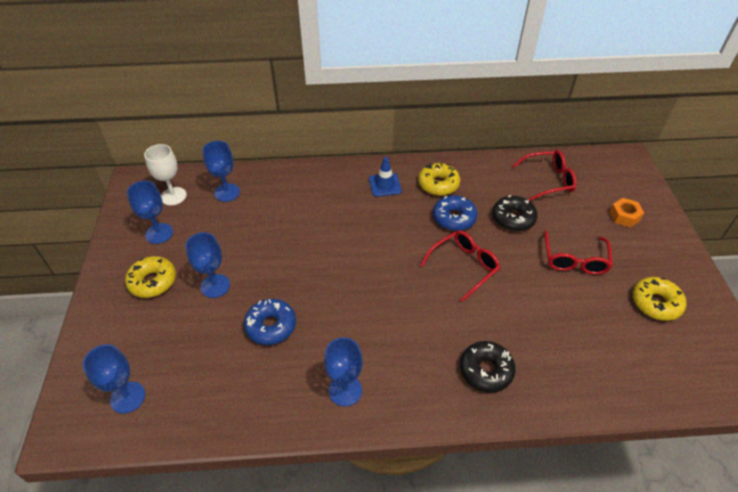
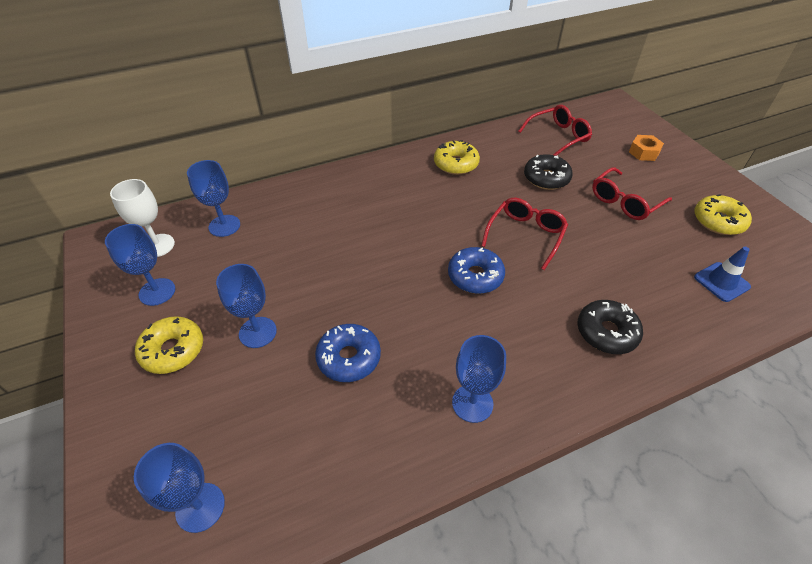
camera: 20 degrees left, 0 degrees up
(385, 185) = (401, 177): blue traffic cone -> blue traffic cone (721, 282)
(454, 218) = (489, 192): blue donut -> blue donut (475, 276)
(574, 260) = (624, 202): red glasses -> red glasses turned 60 degrees clockwise

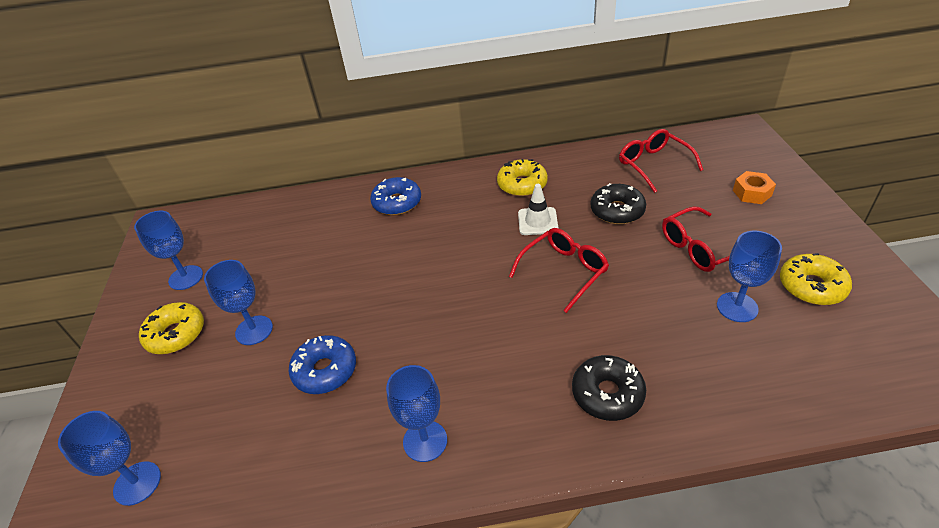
camera: 20 degrees right, 5 degrees down
(158, 245) = (204, 234): white goblet -> none
(224, 226) = (269, 223): blue goblet -> blue goblet (737, 307)
(475, 276) = (488, 308): blue donut -> blue donut (397, 203)
(484, 195) = (537, 221): none -> white traffic cone
(558, 136) = (653, 165): red glasses -> red glasses turned 105 degrees counterclockwise
(721, 282) = (780, 360): blue traffic cone -> none

